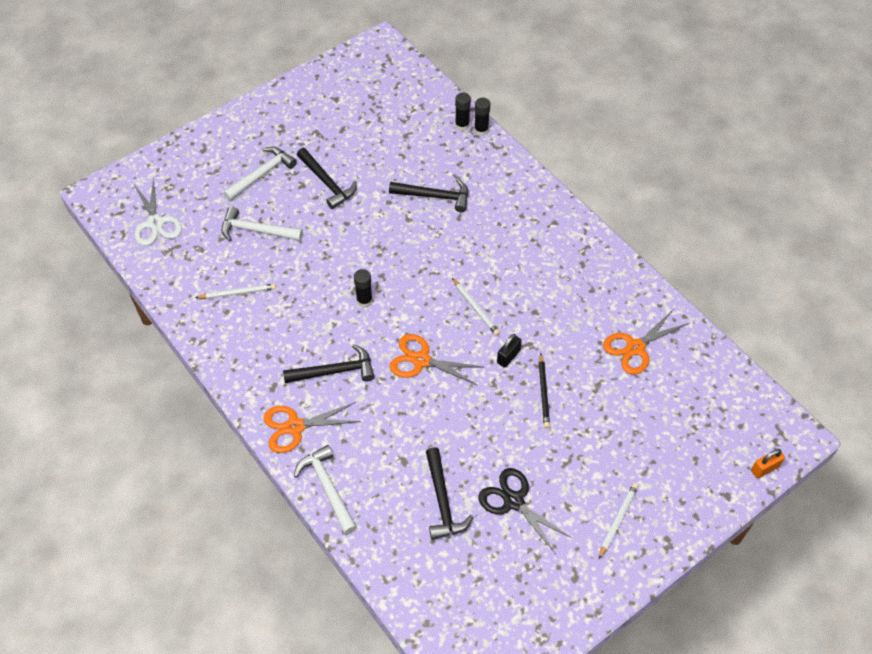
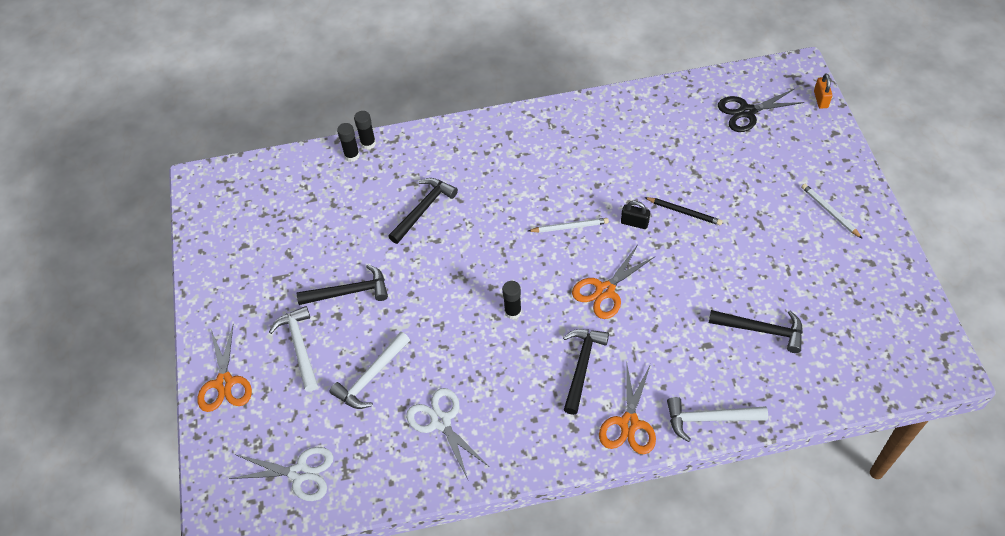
camera: 60 degrees left, 0 degrees up
(237, 293) = (441, 421): white pencil -> white scissors
(508, 356) = (634, 223): black padlock -> black padlock turned 45 degrees counterclockwise
(514, 501) = (783, 276): black scissors -> black scissors (747, 112)
(635, 347) = (670, 131): orange scissors -> orange scissors (224, 383)

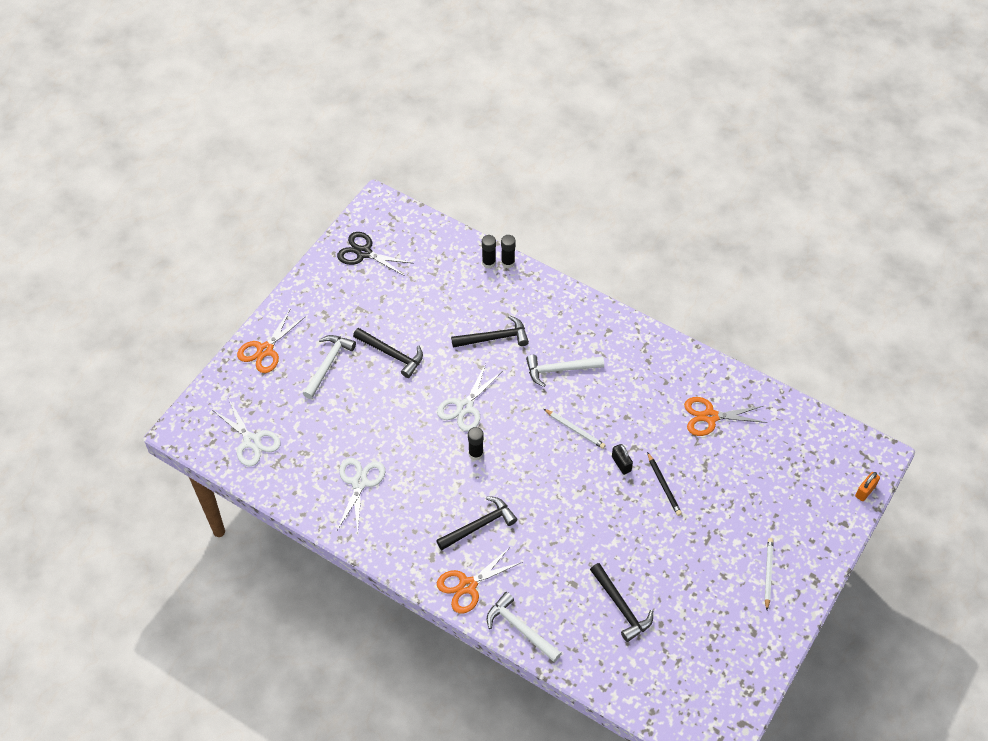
camera: 40 degrees right, 0 degrees up
(370, 377) = (349, 419): white hammer -> white hammer (560, 369)
(461, 283) = (465, 407): none -> white scissors
(605, 290) = (549, 491): orange scissors -> orange scissors (710, 416)
(747, 112) = (797, 454): black scissors -> black scissors (364, 253)

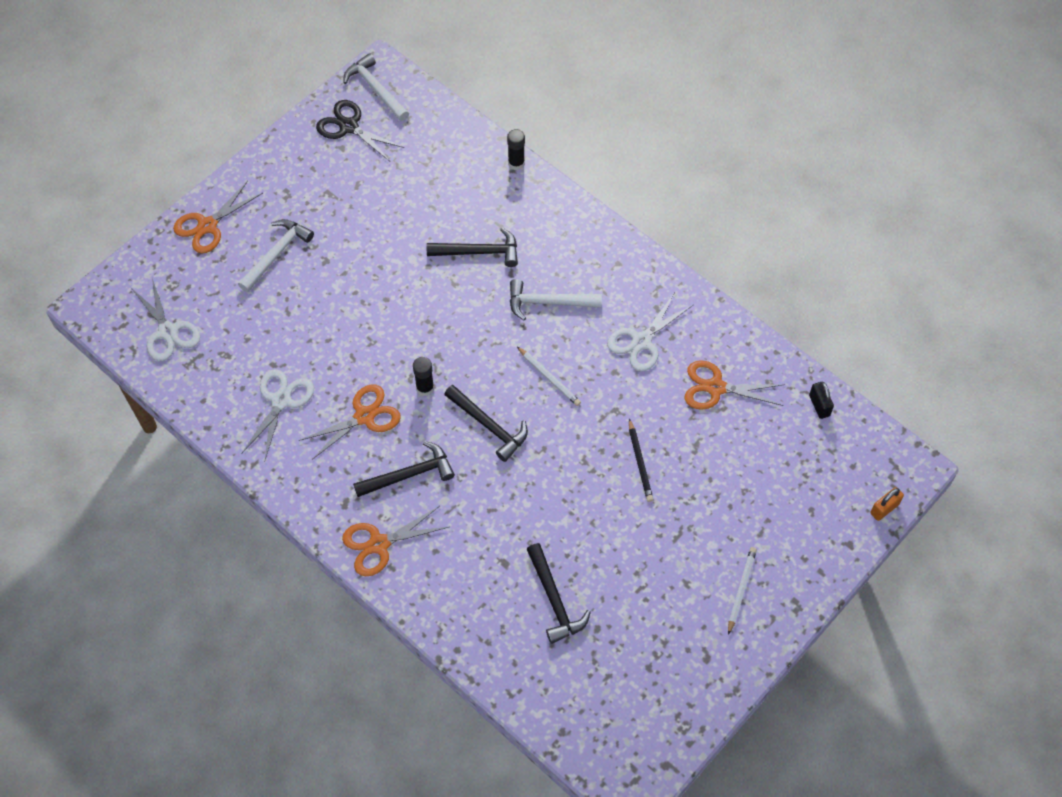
camera: 10 degrees right, 5 degrees up
(392, 354) = (353, 254): black hammer -> black hammer (489, 426)
(431, 484) = (364, 416): none -> orange scissors
(465, 407) = (425, 330): white scissors -> white scissors (641, 341)
(488, 263) = (493, 160): black glue stick -> none
(520, 628) = (429, 605): white hammer -> white hammer (376, 89)
(621, 464) = (595, 428): black padlock -> black padlock (819, 405)

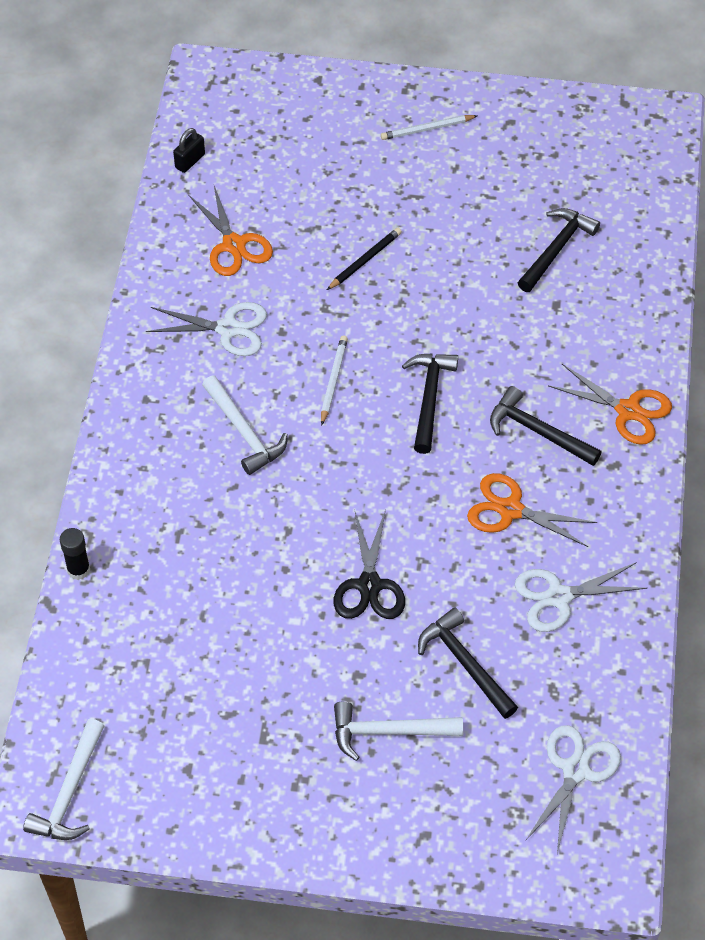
camera: 125 degrees left, 5 degrees down
(207, 226) = (409, 836): orange scissors -> none
(349, 126) = (150, 782): black scissors -> black scissors (369, 585)
(425, 388) = (434, 478): black glue stick -> none
(479, 252) = (229, 532): black hammer -> black hammer (465, 663)
(884, 509) = (262, 72): orange padlock -> none

